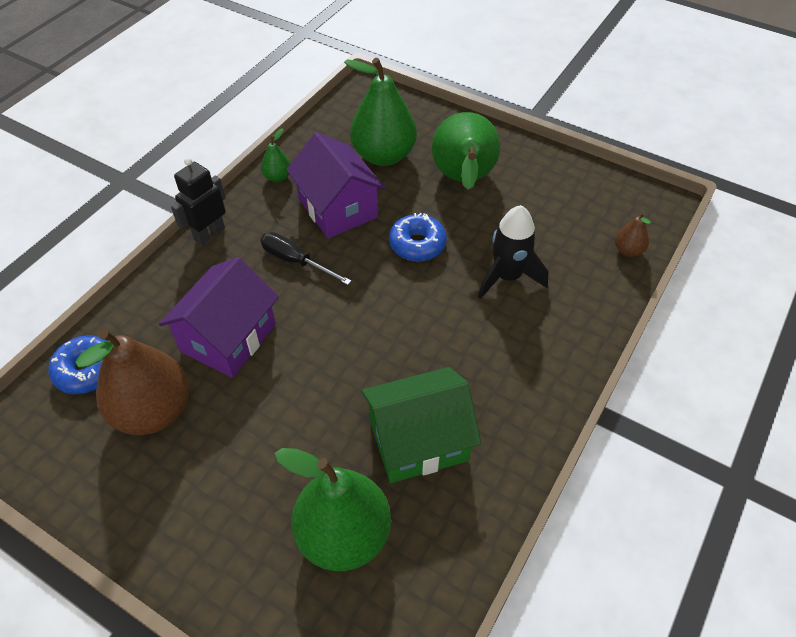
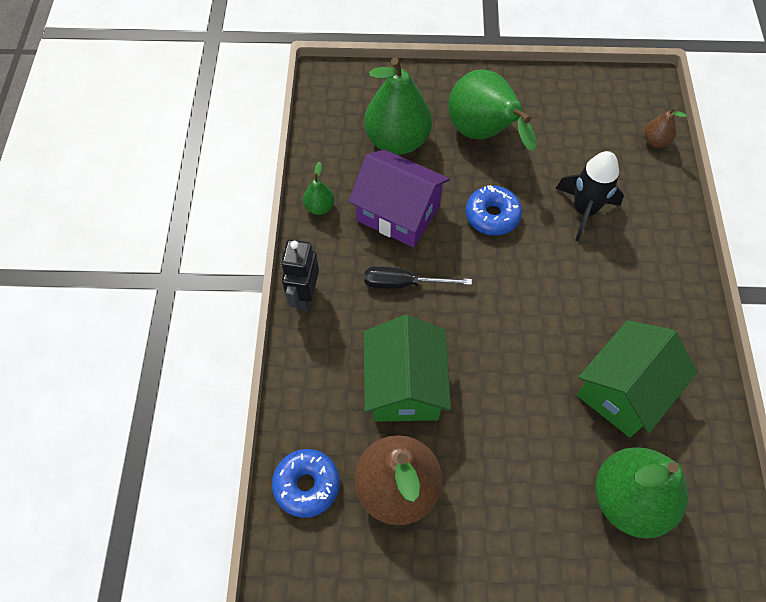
camera: 30 degrees left, 10 degrees up
(228, 338) = (405, 386): purple house -> green house

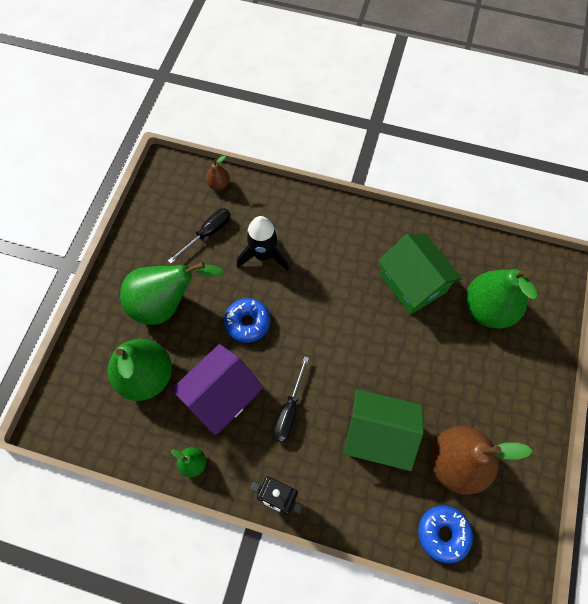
camera: 75 degrees left, 5 degrees up
(585, 148) = (208, 233): none -> black screwdriver

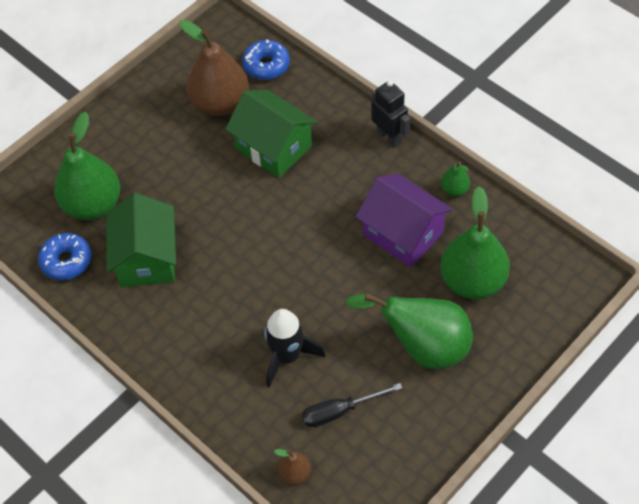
camera: 150 degrees left, 10 degrees down
(221, 396) = (403, 233): purple house -> purple house turned 60 degrees clockwise
(247, 322) = (343, 291): blue donut -> blue donut (66, 261)
(289, 410) = (343, 196): black screwdriver -> none

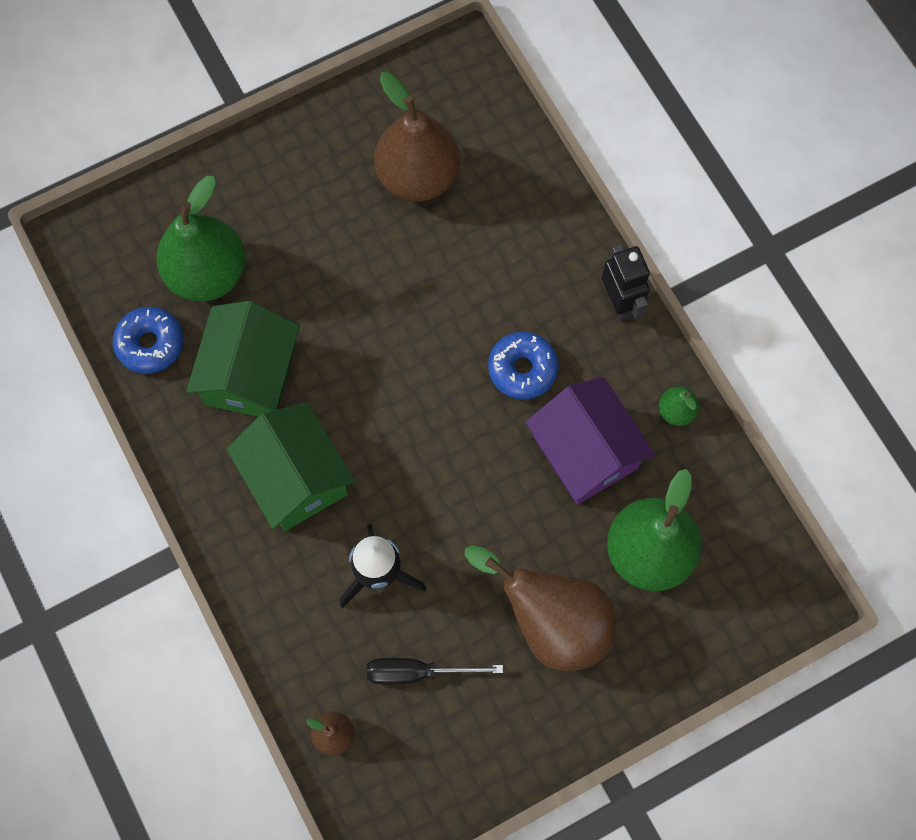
camera: 15 degrees right, 15 degrees up
(266, 65) = (497, 137): blue donut -> blue donut (522, 369)
(273, 147) = (464, 267): green house -> green house (296, 478)
(423, 347) = (552, 622): green pear -> brown pear

